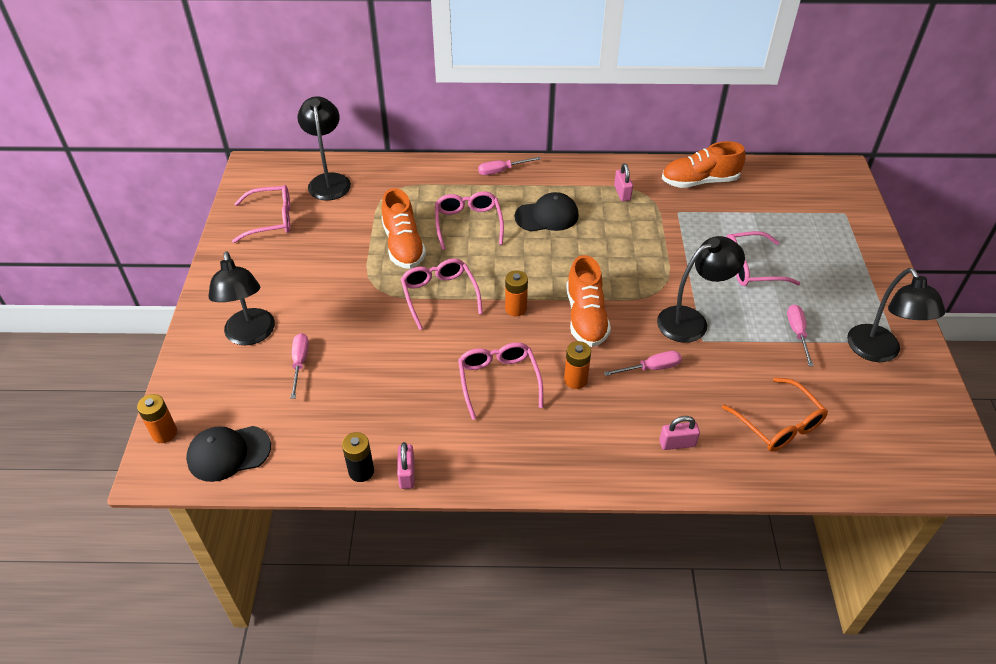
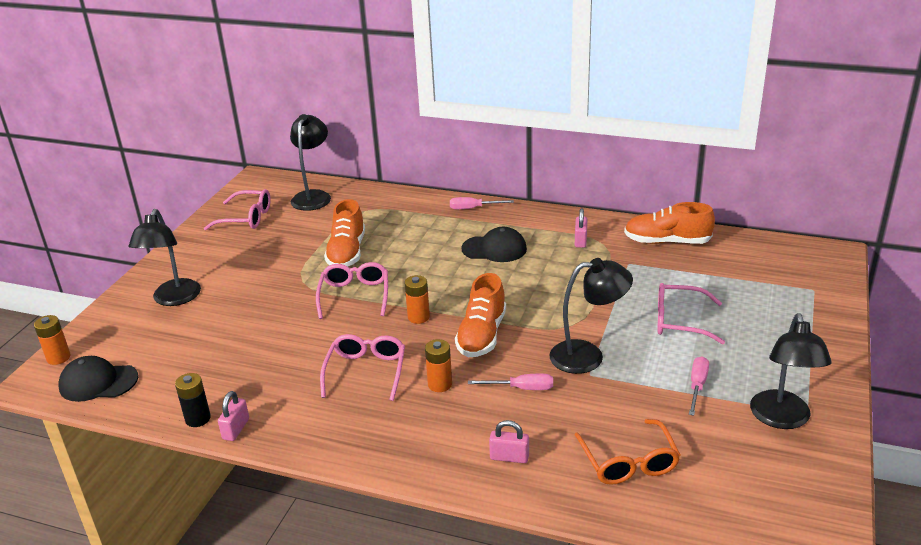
camera: 20 degrees right, 15 degrees down
(300, 363) = (200, 326): pink screwdriver -> none
(468, 223) = (416, 244): pink glasses -> none

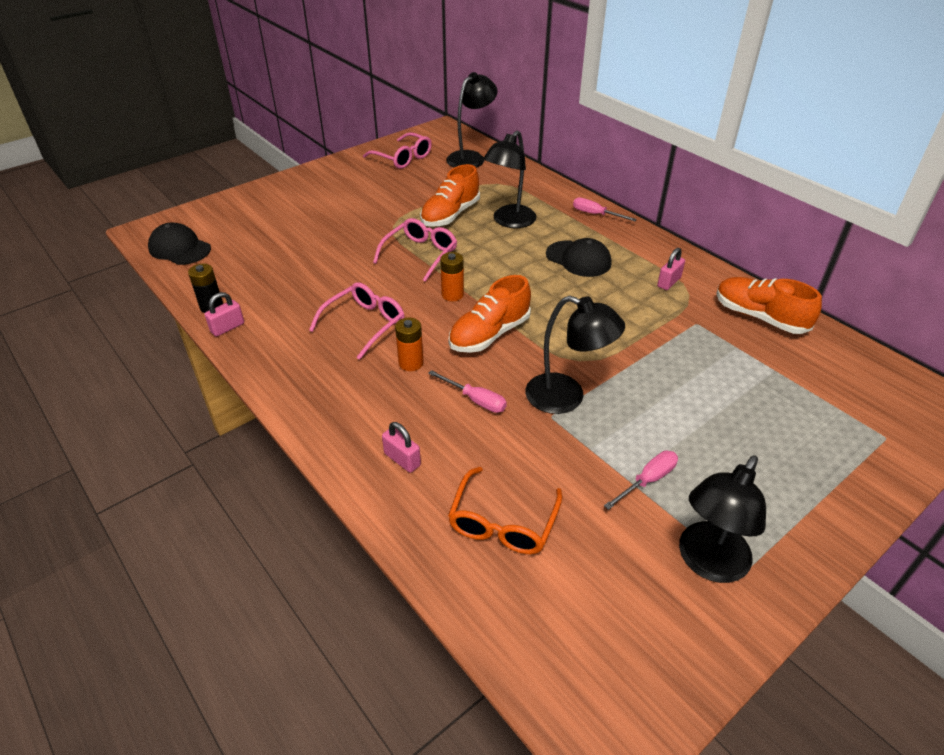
camera: 30 degrees right, 10 degrees up
(58, 358) = (175, 219): orange battery -> none
(174, 299) = (289, 204): black lamp -> black lamp (509, 221)
(679, 321) = (693, 404): pink glasses -> none

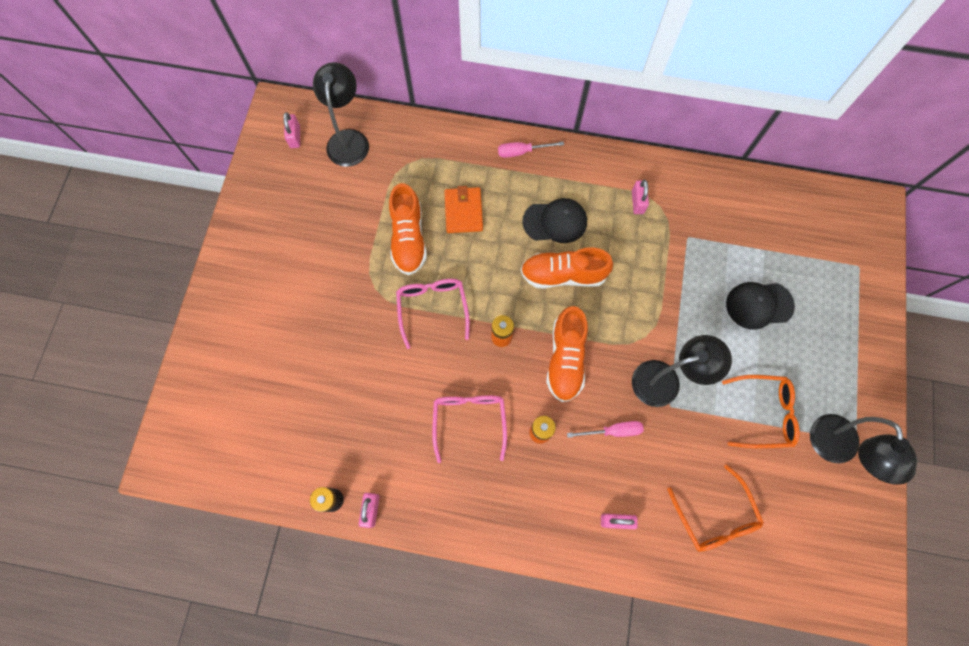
camera: 40 degrees left, 30 degrees up
(179, 248) = (221, 459): black cap -> black cap (759, 305)
(403, 158) = (287, 184): pink glasses -> none
(437, 143) = (295, 137): none -> pink padlock
(509, 221) = (463, 211): black lamp -> orange wallet
(648, 480) = (764, 413): pink screwdriver -> orange glasses
(759, 317) = (720, 198): orange shoe -> orange shoe (563, 275)

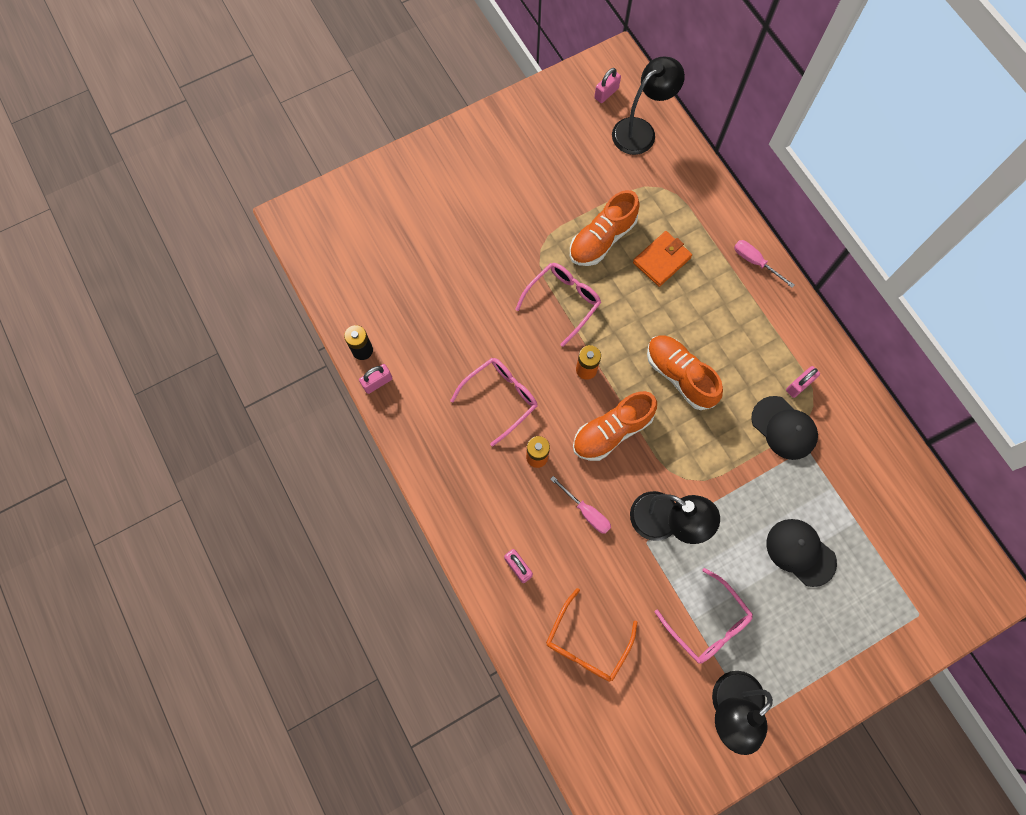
camera: 50 degrees right, 0 degrees up
(555, 222) = (719, 335): black cap -> black cap (784, 428)
(764, 413) = (707, 623): orange glasses -> pink glasses

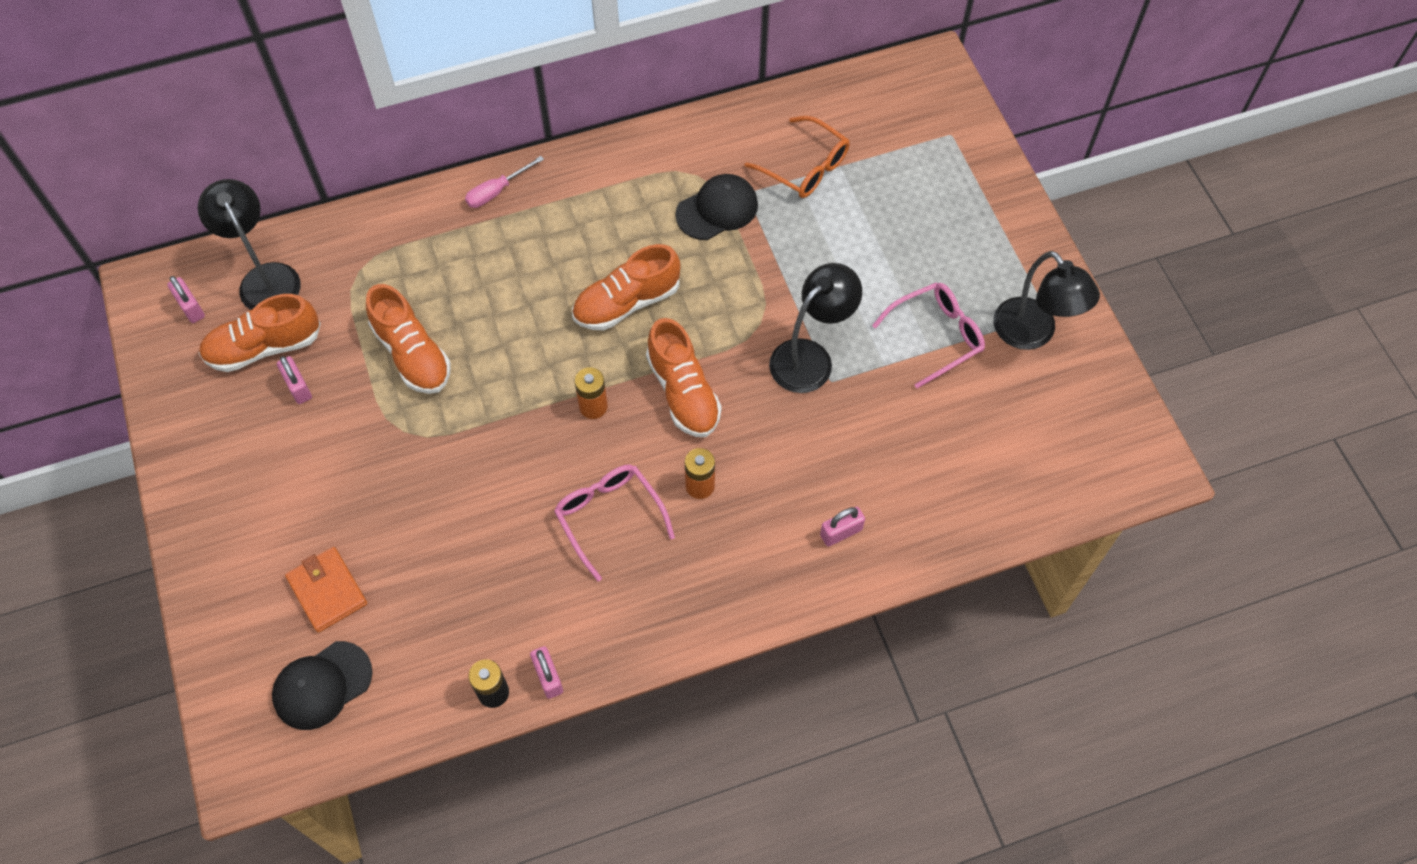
camera: 80 degrees left, 10 degrees down
(563, 301) = (490, 417): pink glasses -> none
(586, 145) = (264, 347): none -> orange shoe
(586, 512) = (782, 440): pink screwdriver -> none
(587, 643) = (945, 469): orange glasses -> orange glasses (805, 167)
(661, 260) = (464, 291): orange wallet -> orange wallet (327, 591)
(799, 385) = (668, 183): pink padlock -> pink padlock (298, 387)
(800, 552) = (867, 227): black cap -> black cap (322, 685)

